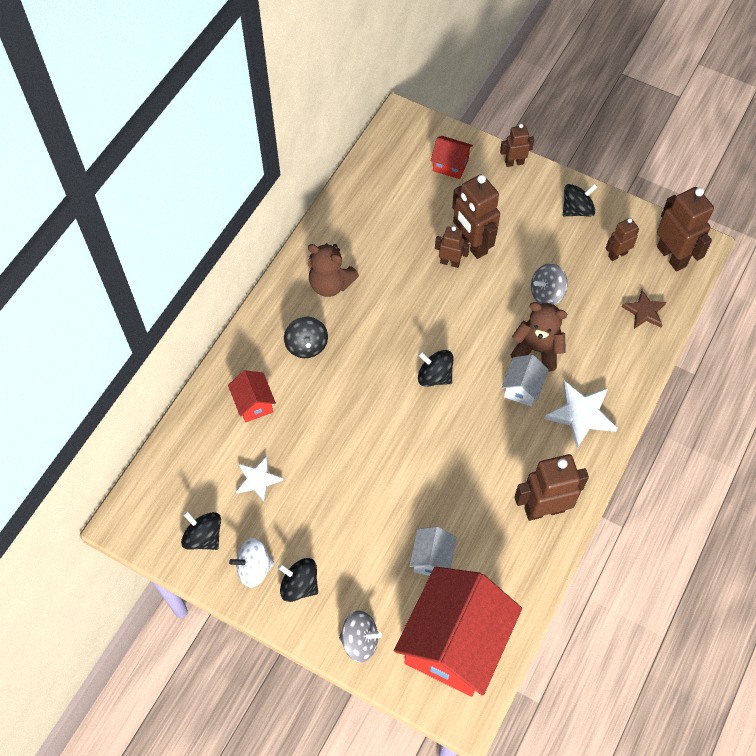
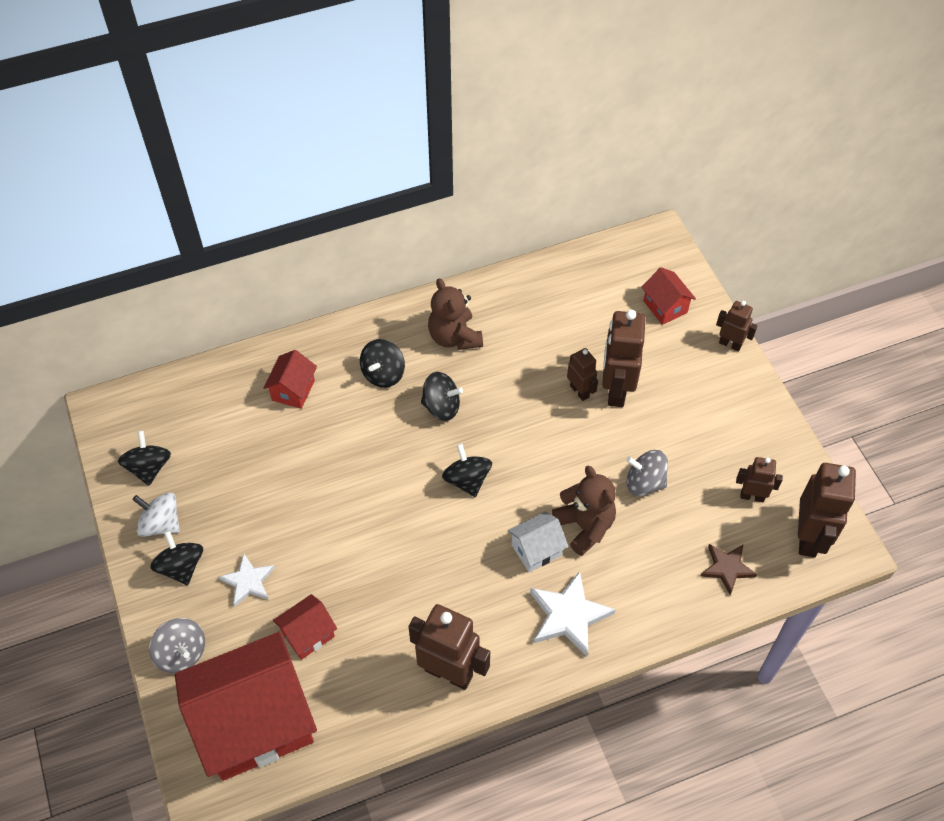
camera: 40 degrees right, 5 degrees down
(258, 480) = (235, 454): white star -> white star (248, 581)
(432, 559) = (308, 634): white house -> red house
(577, 210) = (751, 427): black spinning top -> black spinning top (441, 406)

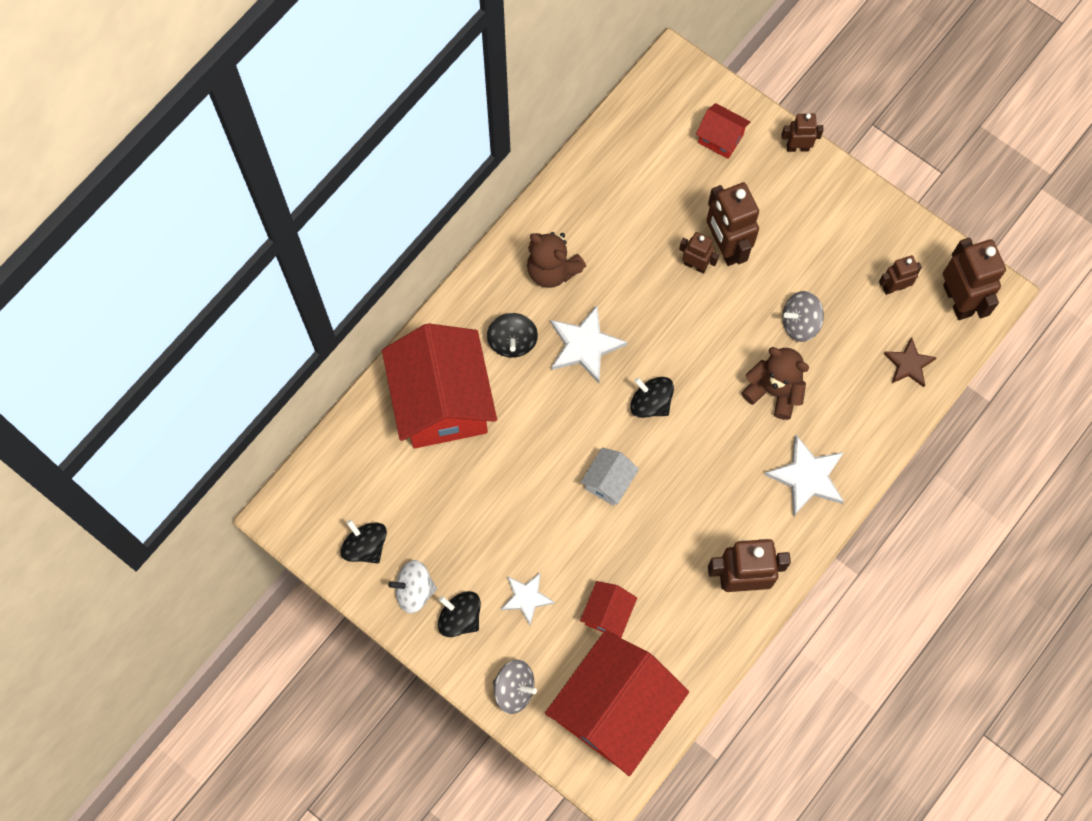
camera: 30 degrees left, 15 degrees up
(293, 390) = (442, 402): red house -> red house, size x2.27
(441, 406) = (585, 345): black spinning top -> white star
(536, 550) = (747, 434): white house -> white house (608, 482)

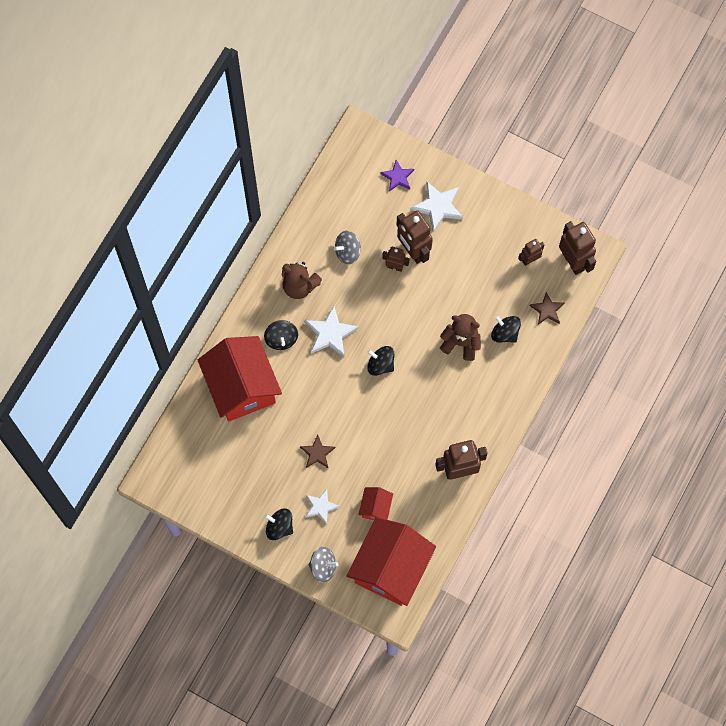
camera: 10 degrees left, 0 degrees up
(365, 546) = (208, 491): black spinning top -> black spinning top (505, 333)
(414, 590) = (246, 514): white spinning top -> none
(535, 517) = (317, 453): none -> brown star
(608, 482) = (361, 421): white house -> none
(720, 138) = (397, 177): red house -> purple star
(797, 147) = (450, 174): brown robot -> none
(800, 323) = (471, 294): grey spinning top -> grey spinning top (347, 252)
(807, 477) = (491, 396): white star -> white star (438, 206)

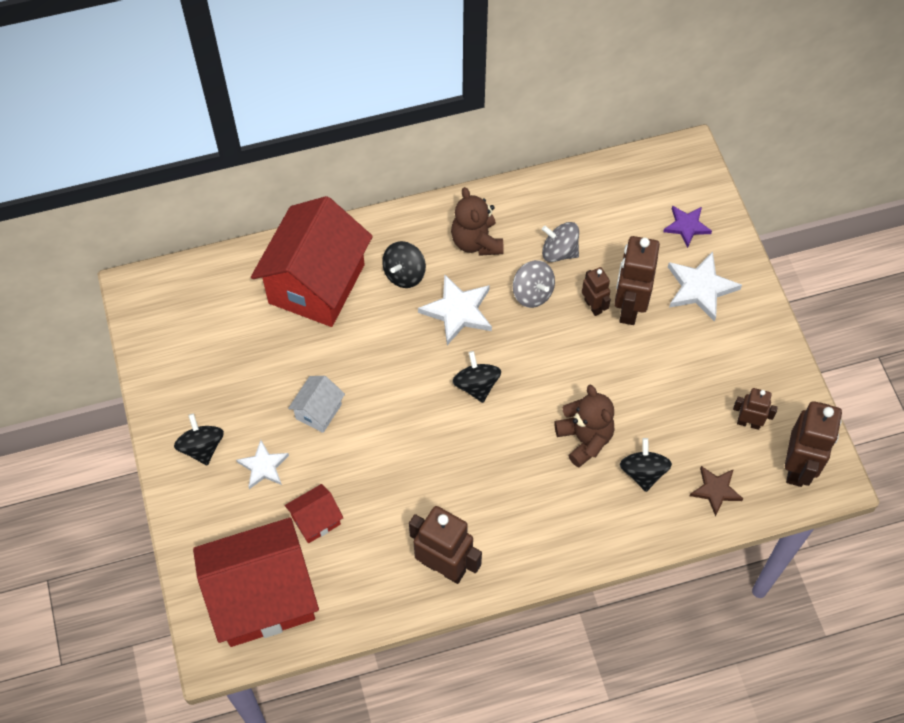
camera: 45 degrees right, 10 degrees down
(317, 453) = (318, 411): brown star -> white house
(323, 567) = (199, 528): grey spinning top -> grey spinning top (532, 293)

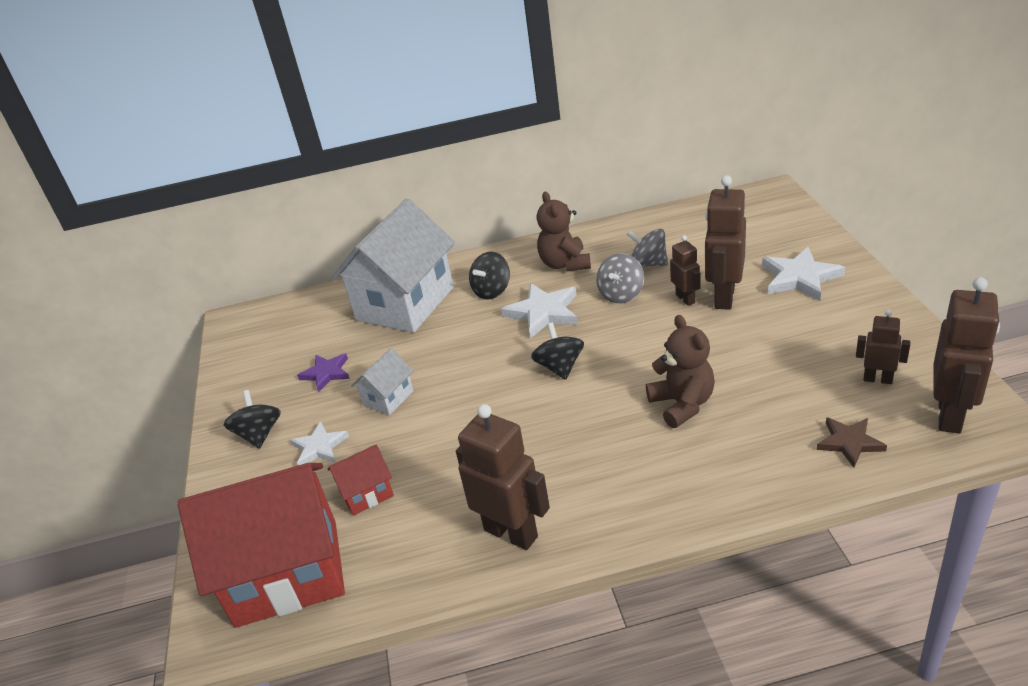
camera: 10 degrees right, 25 degrees down
(316, 284) = (405, 304): red house -> white house
(532, 293) = (621, 294): grey spinning top -> grey spinning top turned 60 degrees clockwise
(643, 472) = (755, 430): black spinning top -> none
(686, 226) = (778, 237): purple star -> purple star (326, 373)

